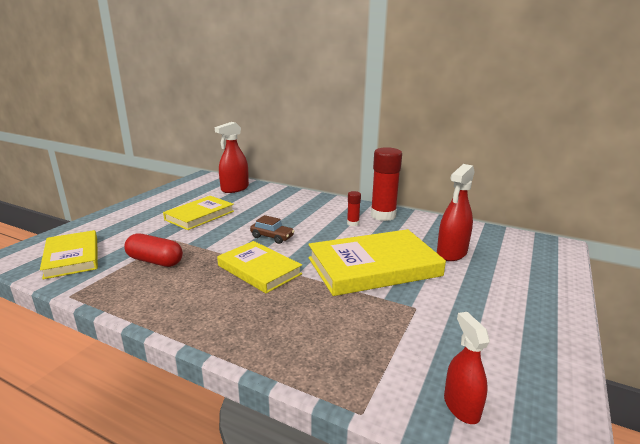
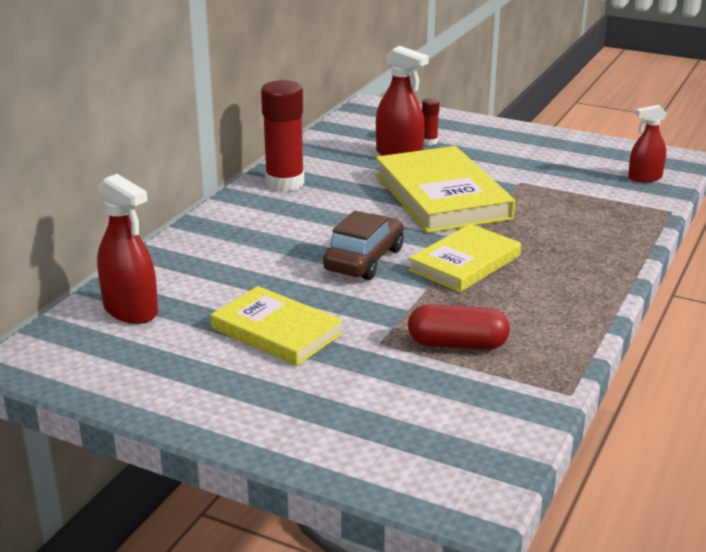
camera: 90 degrees left, 5 degrees up
(72, 257) = (460, 428): yellow book -> none
(155, 261) = (457, 344): red capsule -> red capsule turned 75 degrees clockwise
(272, 237) = (364, 260): brown car -> brown car, size x1.57
(353, 223) = (313, 204): red glue stick -> red glue stick (429, 142)

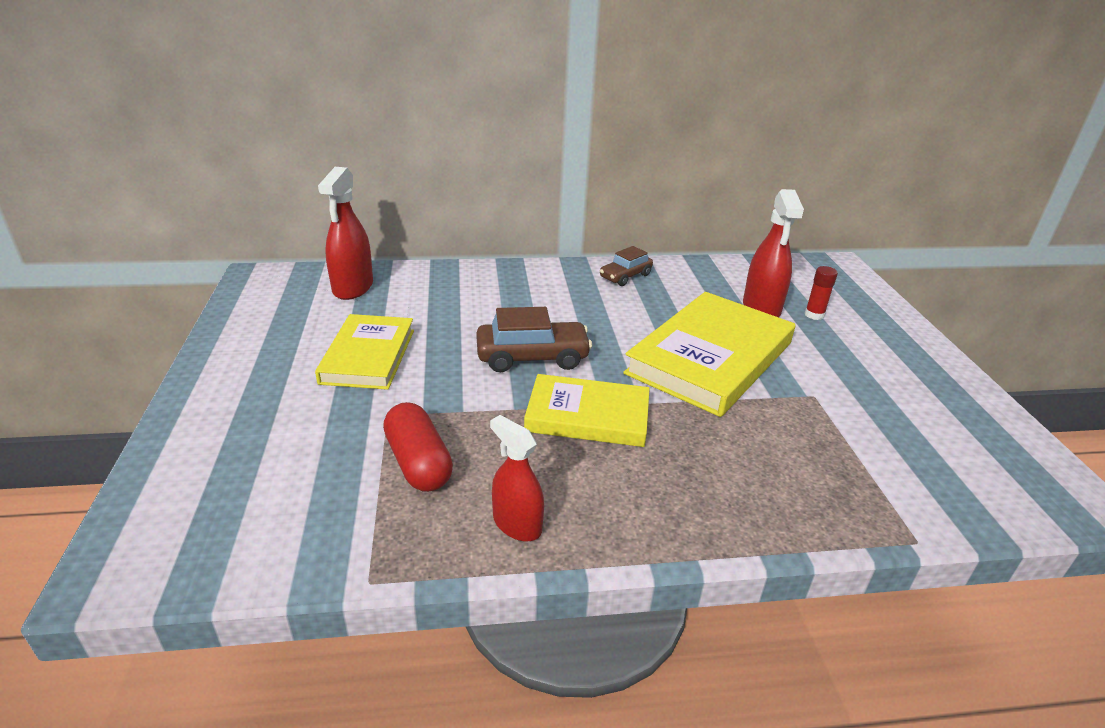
camera: 55 degrees right, 5 degrees up
(285, 183) = (625, 276): red glue stick -> brown car
(644, 178) = (974, 488): red spray bottle -> red spray bottle (517, 524)

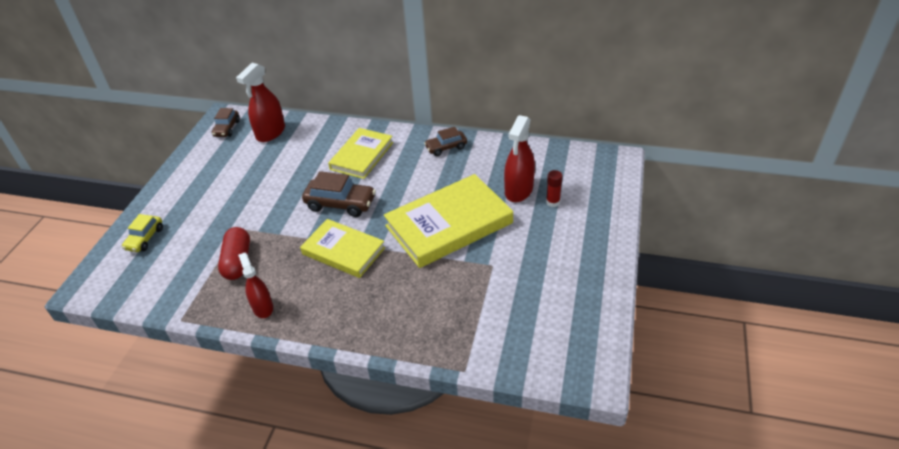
camera: 25 degrees right, 10 degrees up
(210, 460) = (145, 238): none -> yellow car
(274, 290) = (227, 128): none -> brown car
(368, 356) = (251, 186): yellow book -> yellow book (361, 156)

